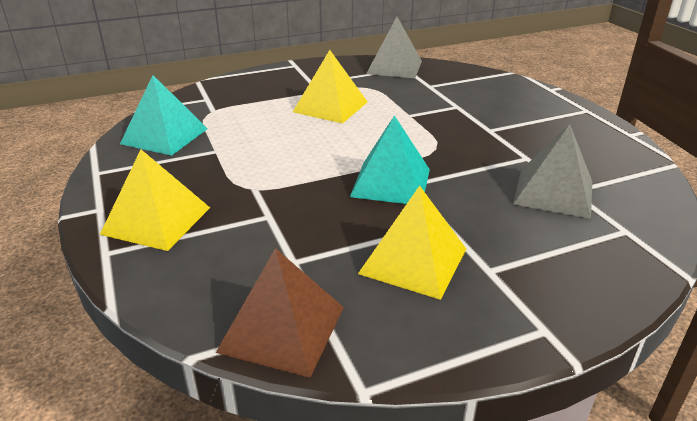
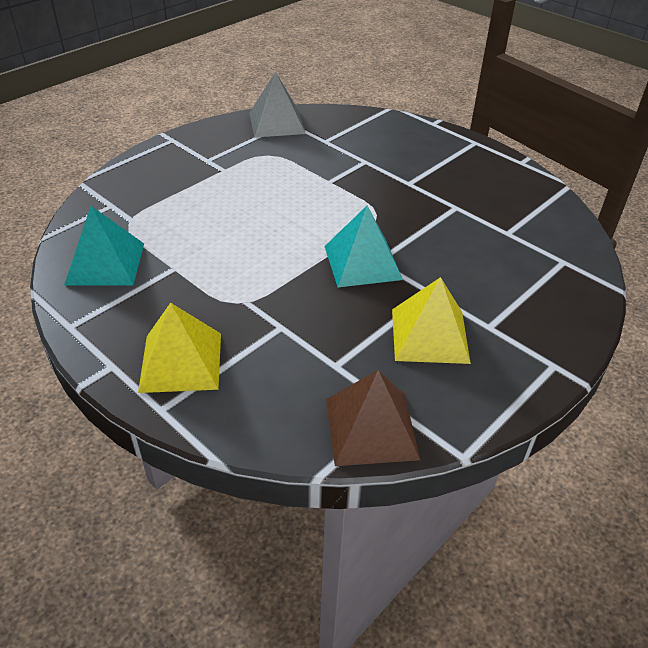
camera: 25 degrees left, 10 degrees up
(330, 107) = (249, 187): yellow pyramid -> none
(553, 192) = (495, 238): grey pyramid -> none

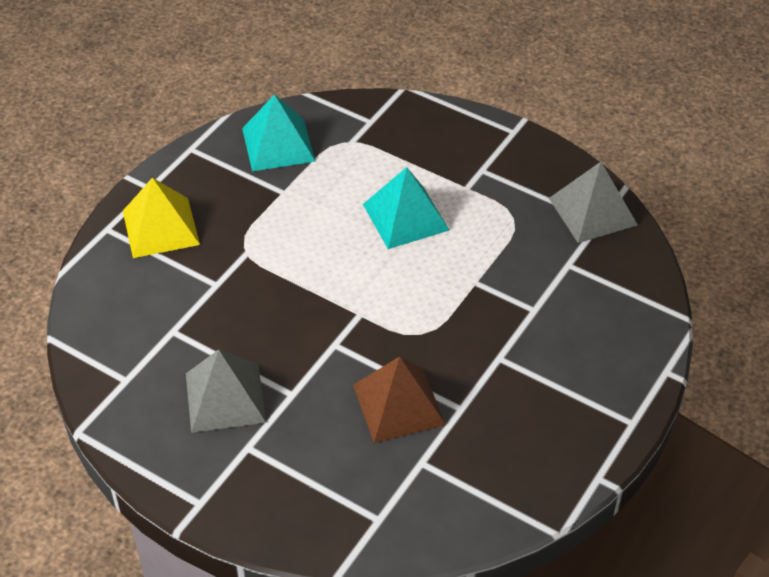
camera: 80 degrees right, 5 degrees up
(362, 262) = (328, 331): turquoise pyramid -> turquoise pyramid (405, 217)
(371, 428) = (102, 365): brown pyramid -> brown pyramid (398, 404)
(430, 335) = (225, 397): yellow pyramid -> grey pyramid

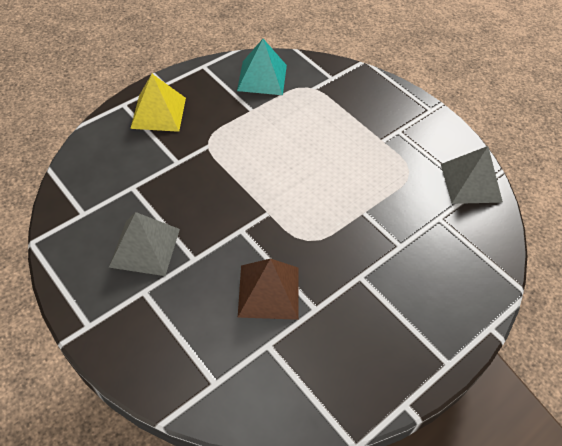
camera: 15 degrees right, 5 degrees up
(405, 217) = (330, 150): turquoise pyramid -> none

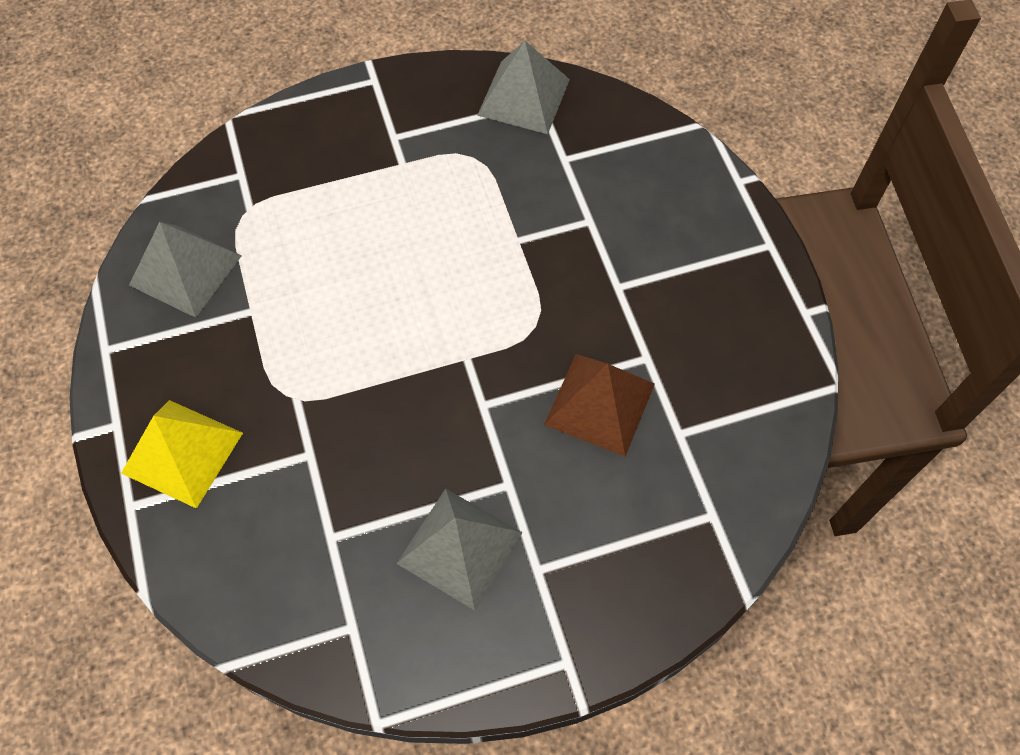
camera: 65 degrees left, 10 degrees up
(262, 77) = (185, 270): turquoise pyramid -> grey pyramid

